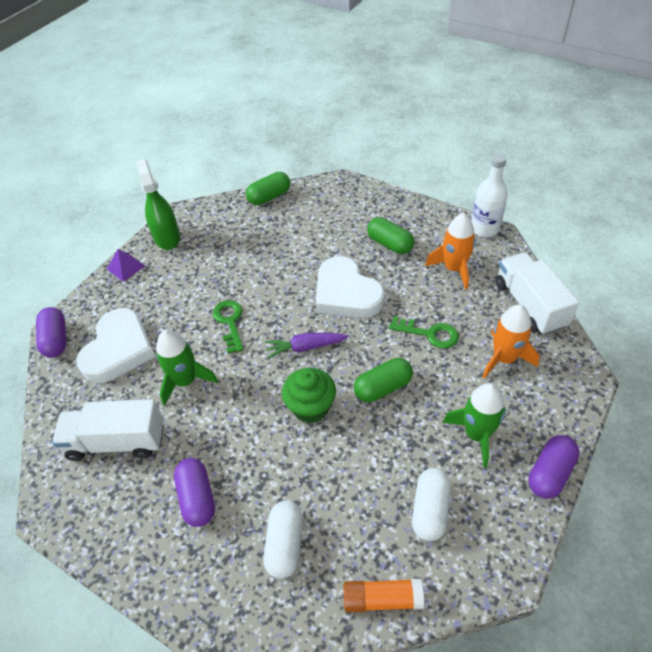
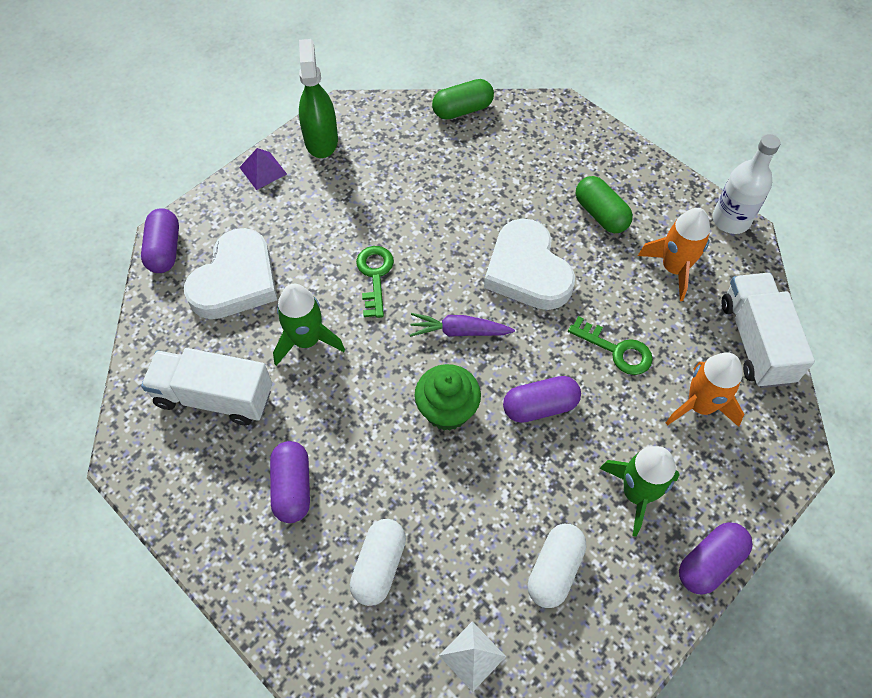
camera: 10 degrees right, 10 degrees up
(382, 599) = (472, 655): orange glue stick -> white pyramid
(383, 387) = (540, 406): green capsule -> purple capsule

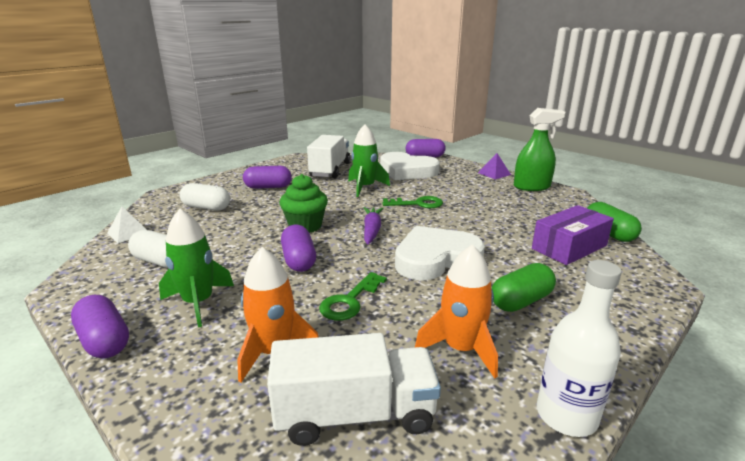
camera: 90 degrees right, 35 degrees down
(496, 151) = (569, 247): none -> purple box

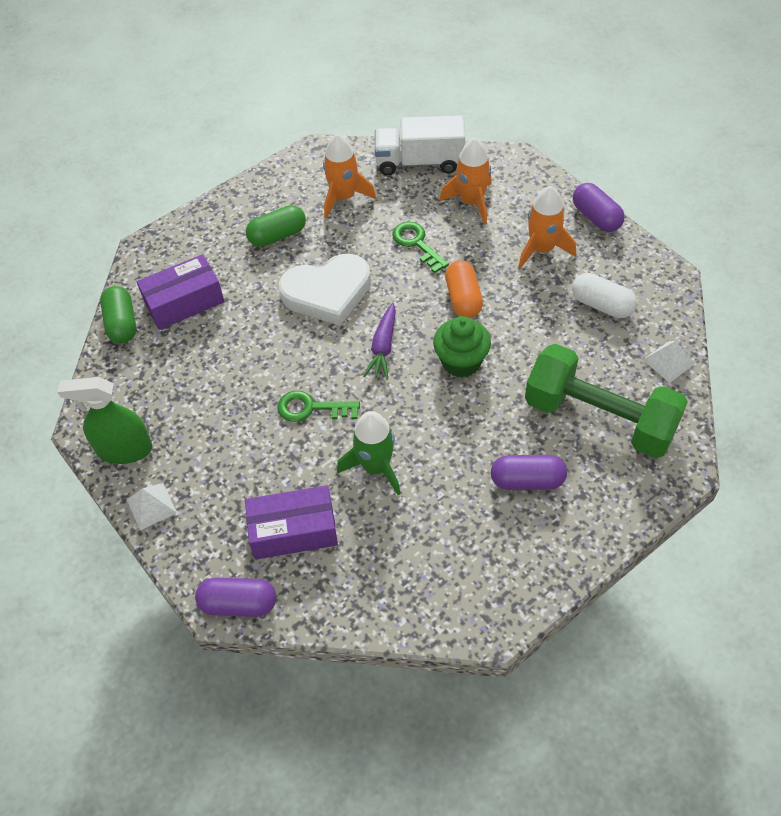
camera: 170 degrees left, 30 degrees up
(198, 303) = (542, 249): green rocket -> orange rocket
(206, 208) = (599, 418): white capsule -> green dumbbell
(299, 260) = (463, 299): purple capsule -> orange capsule
(330, 170) = (429, 548): white truck -> none
(350, 301) = (416, 244): green key -> green key turned 75 degrees counterclockwise
(407, 171) = (293, 531): white heart -> purple box
(494, 173) = (151, 506): purple pyramid -> white pyramid
(566, 415) = (303, 156): white bottle -> none

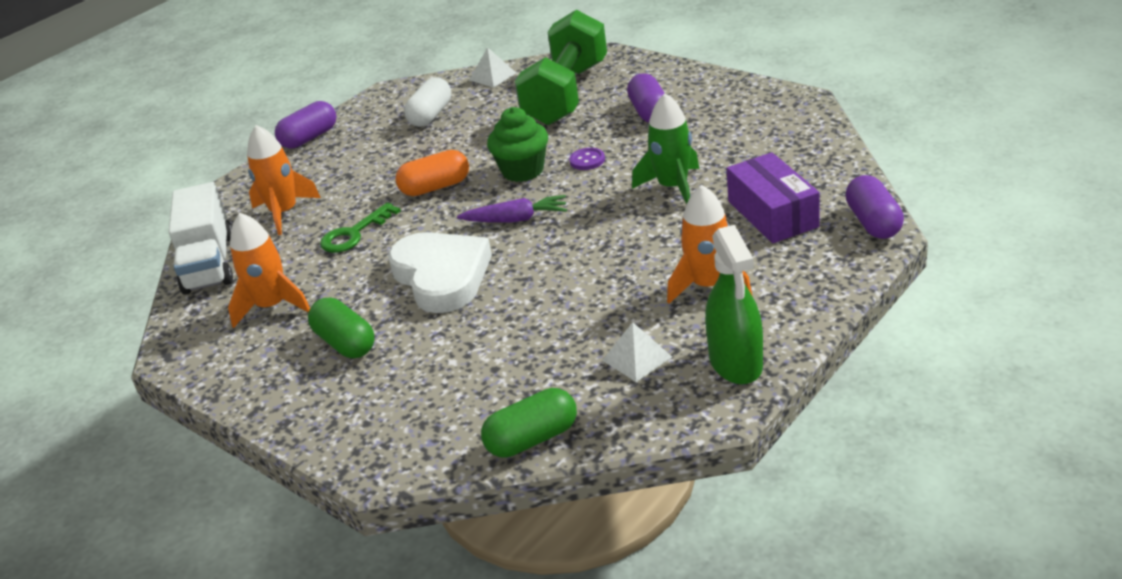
camera: 100 degrees left, 20 degrees down
(151, 506) = (800, 314): white pyramid -> white pyramid (637, 358)
(184, 302) = (479, 391): purple box -> none
(311, 408) = (616, 243): green key -> none
(456, 412) = (587, 160): none -> purple button
(542, 249) = (357, 158): orange rocket -> orange rocket (708, 286)

